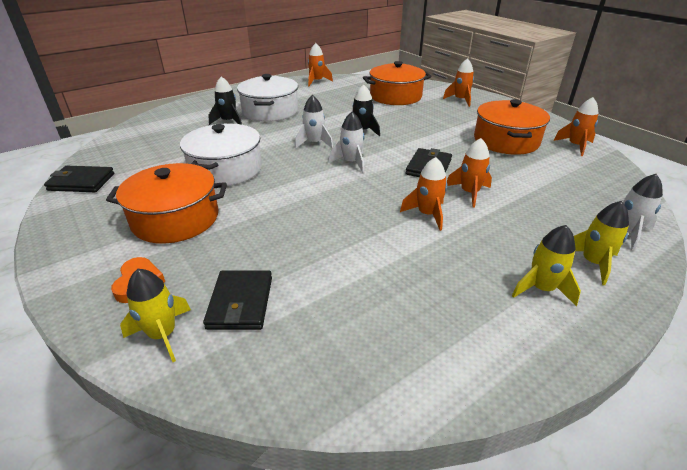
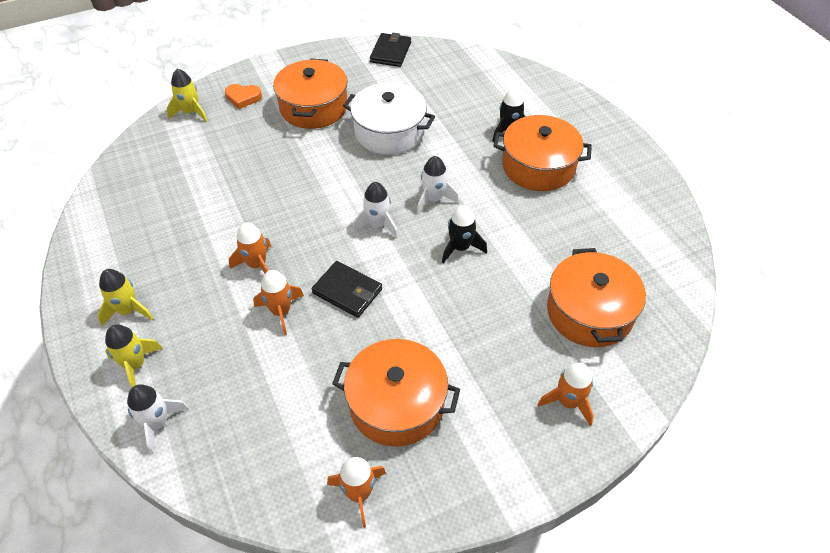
camera: 100 degrees right, 15 degrees up
(240, 303) = (201, 143): black wallet -> none
(270, 111) = (538, 166): white pot -> orange pot
(317, 81) = (663, 223): orange rocket -> none

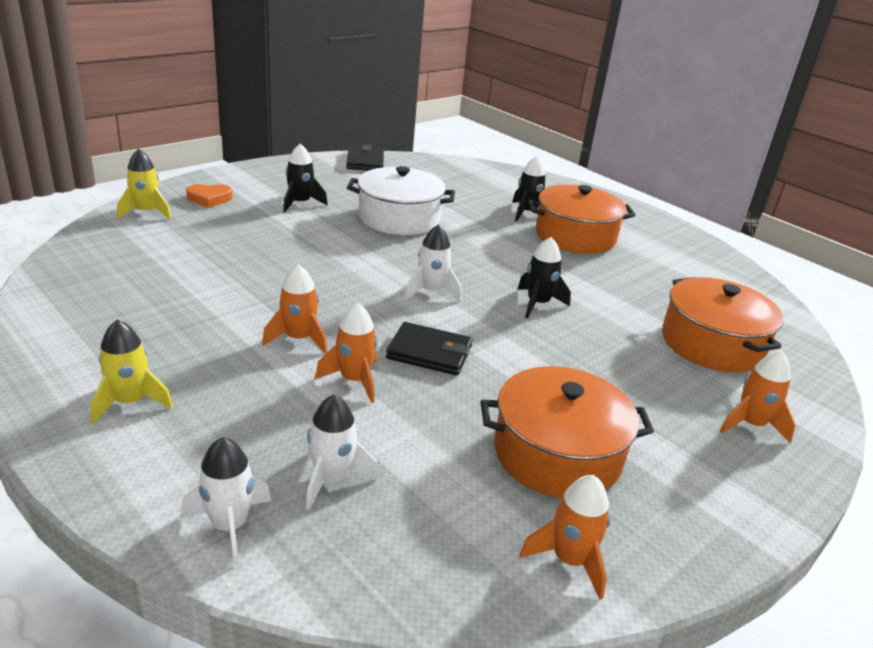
camera: 20 degrees left, 20 degrees down
(135, 365) = (165, 461): yellow rocket -> none
(314, 107) = (300, 203): orange pot -> black rocket
(434, 199) = (482, 267): white rocket -> white rocket (332, 479)

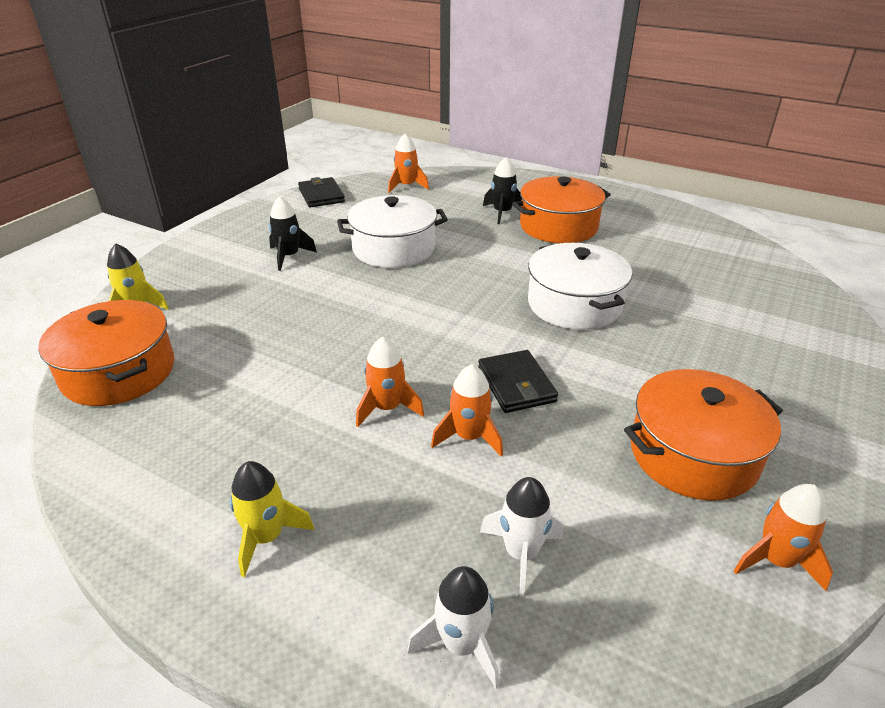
camera: 15 degrees left, 5 degrees up
(209, 199) = (194, 275): orange heart -> none
(429, 352) = (516, 385): black wallet -> black wallet turned 75 degrees clockwise
(431, 292) = (474, 319): white rocket -> none
(538, 303) = (574, 304): black rocket -> white pot
(712, 344) = (737, 302): orange pot -> orange pot (119, 372)
(751, 424) = (818, 372): orange rocket -> orange rocket (406, 186)

